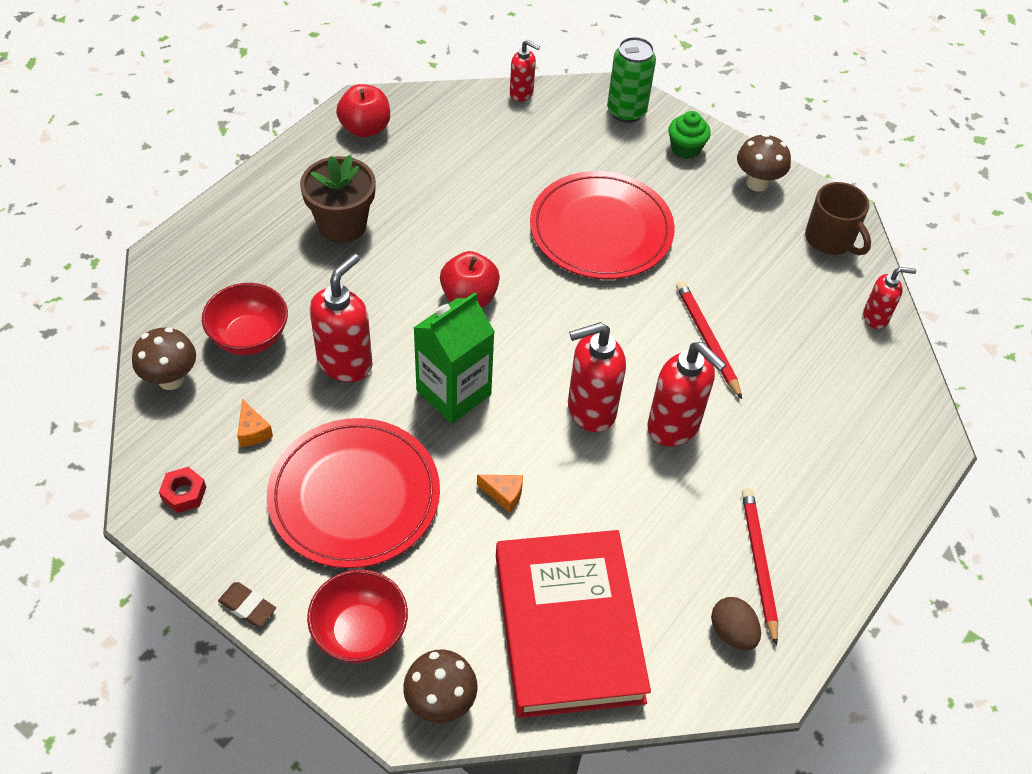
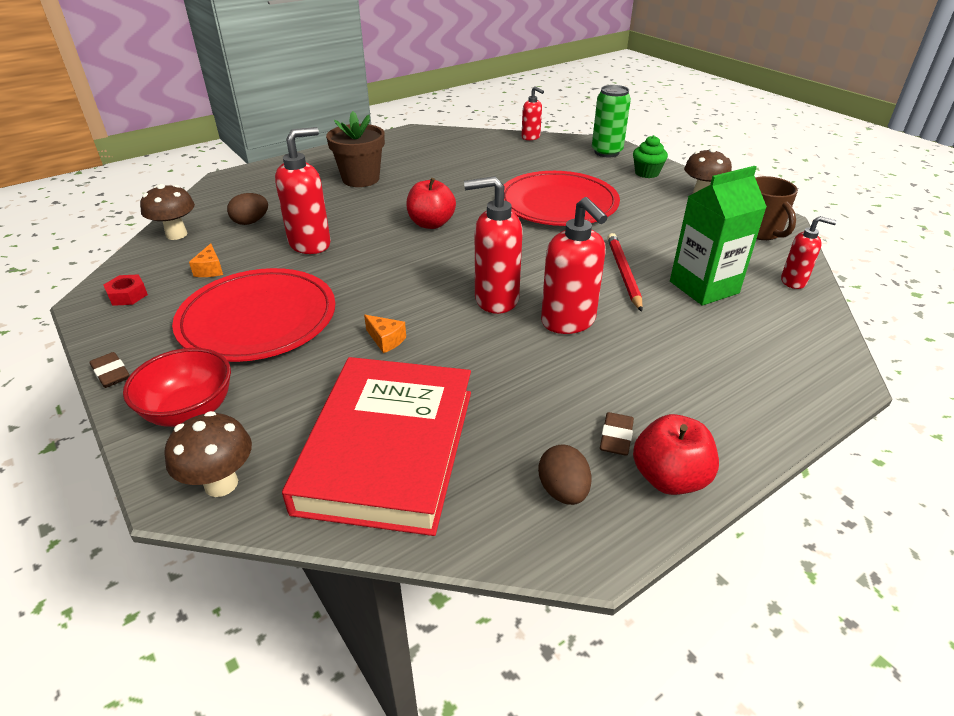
camera: 20 degrees right, 15 degrees down
(249, 337) = (251, 222): red bowl -> brown egg
(365, 128) = (409, 141): red apple -> red apple (669, 478)
(453, 393) = (384, 272): green carton -> green carton (704, 287)
(759, 564) = (616, 437): red pencil -> brown eraser

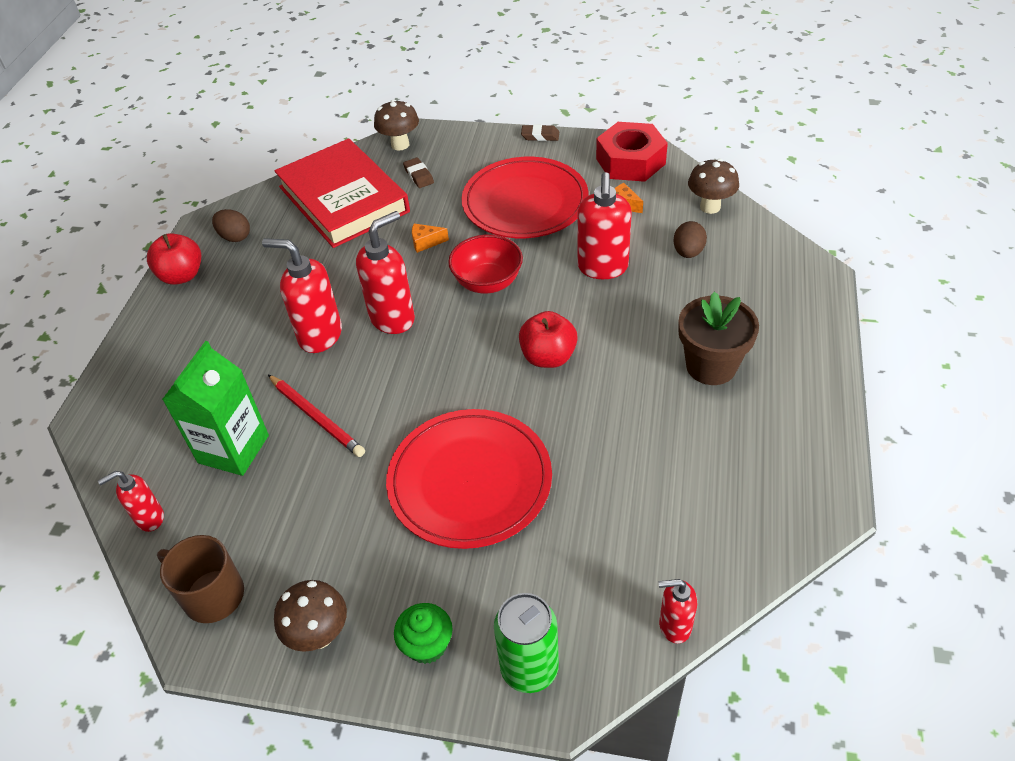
camera: 140 degrees right, 10 degrees up
(128, 295) = (630, 161): red nut -> red nut, size x2.19
(190, 411) = (467, 151): red bowl -> red bowl (487, 282)
(616, 437) = (225, 278): brown eraser -> brown eraser (418, 175)

